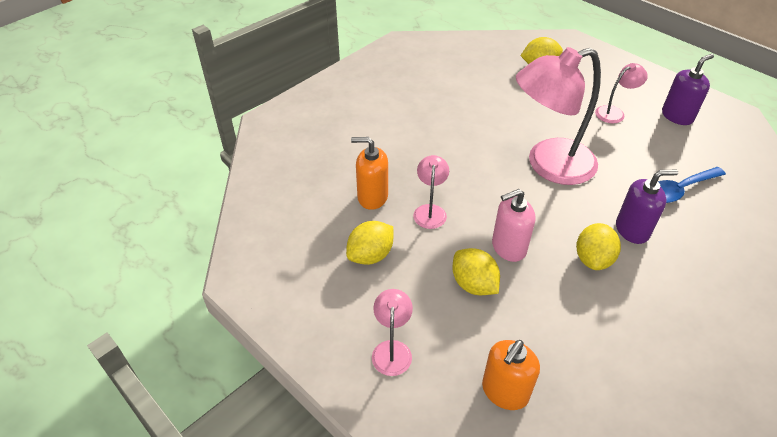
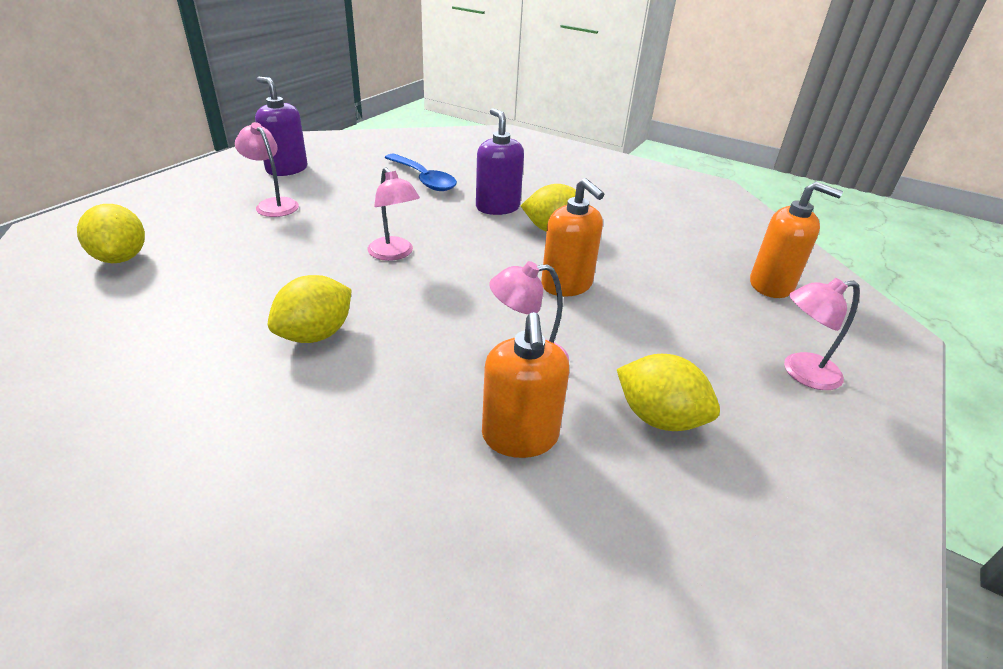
camera: 105 degrees left, 10 degrees down
(473, 284) = (646, 310): yellow lemon -> yellow lemon (316, 334)
(508, 247) = (567, 285): pink soap dispenser -> orange soap dispenser
(548, 165) = (394, 254): pink lamp -> pink lamp, size x0.45

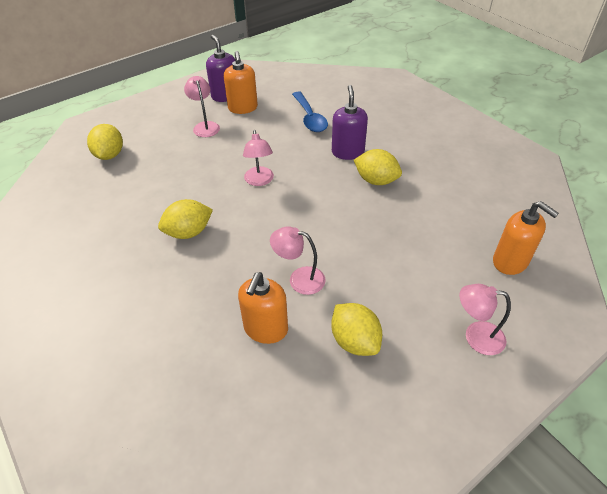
camera: 25 degrees right, 10 degrees up
(567, 285) = (357, 229): orange soap dispenser -> orange soap dispenser (243, 108)

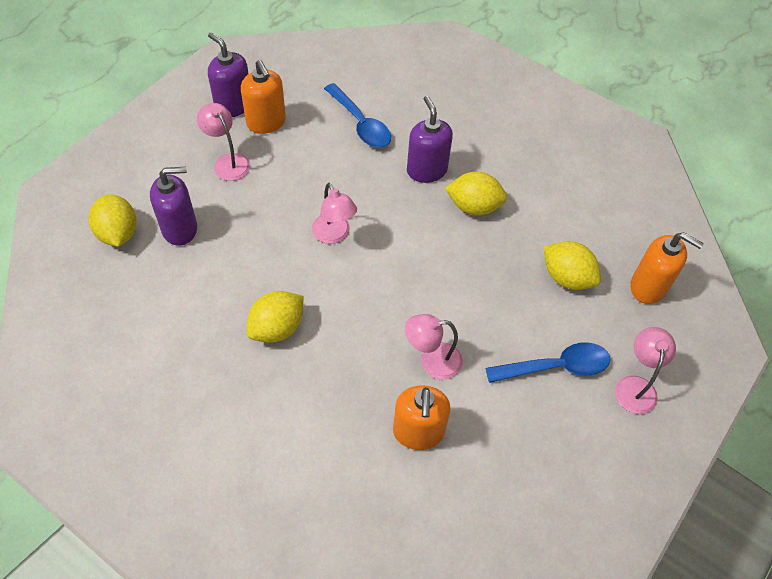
camera: 20 degrees left, 10 degrees up
(152, 159) = (180, 229): none -> purple soap dispenser
(355, 341) = (517, 422): yellow lemon -> yellow lemon (566, 277)
(405, 305) = (556, 367): none -> blue spoon
(476, 336) = (636, 386): pink lamp -> pink lamp turned 105 degrees clockwise

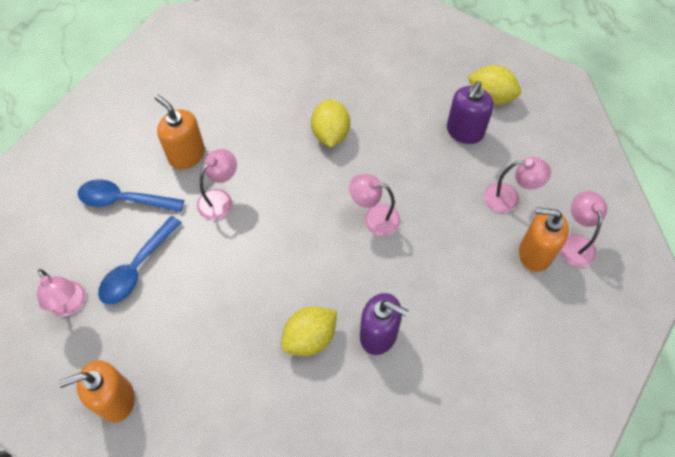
camera: 135 degrees right, 5 degrees up
(233, 105) = (575, 243): purple soap dispenser -> pink lamp
(360, 124) = (475, 325): blue spoon -> blue spoon (124, 200)
(566, 277) = (185, 345): yellow lemon -> none

